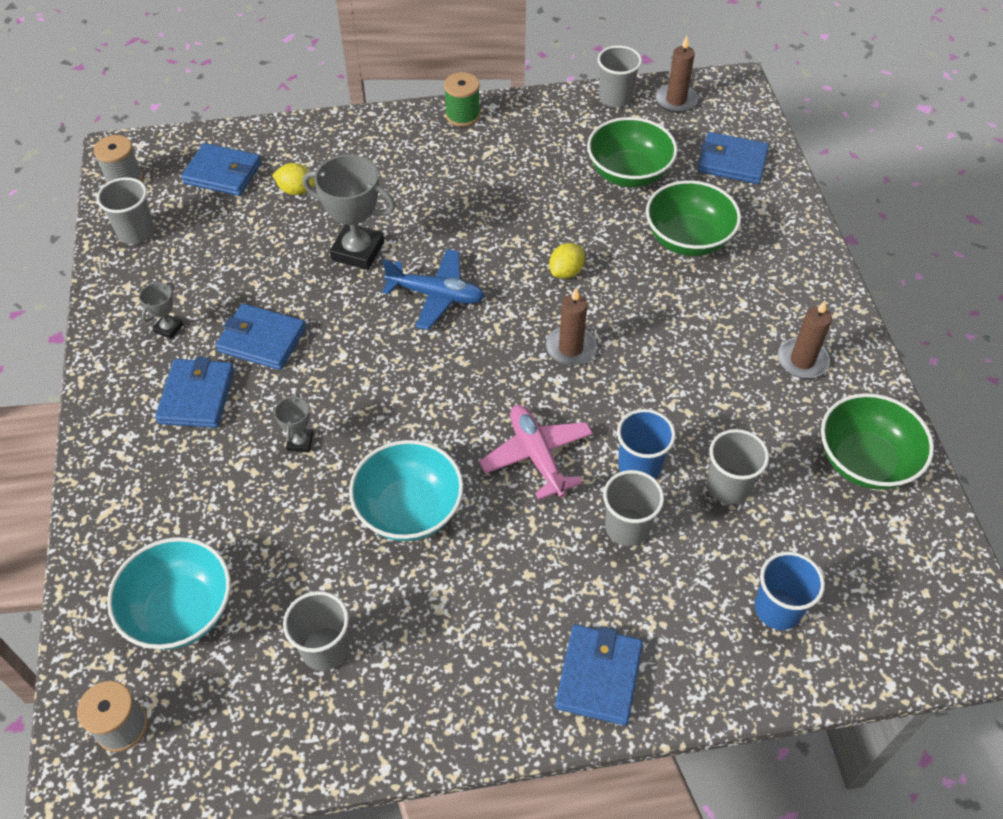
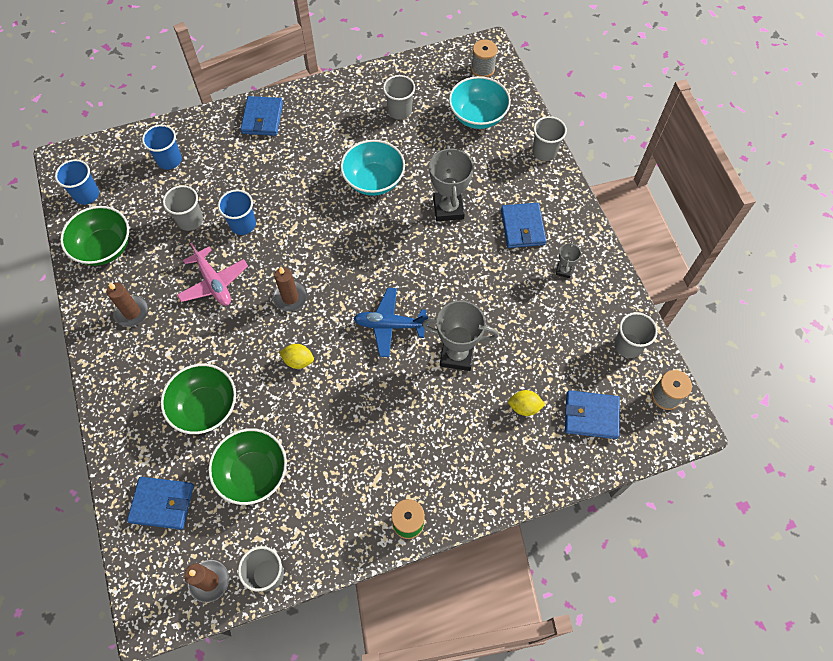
camera: 170 degrees right, 10 degrees up
(262, 340) = (498, 272): blue wallet -> none
(300, 442) = (448, 208): grey trophy -> grey trophy, size x2.04
(537, 456) = (305, 221): pink plane -> pink plane (214, 283)
(566, 272) = (298, 361): yellow lemon -> yellow lemon turned 75 degrees clockwise
(627, 527) = (249, 189): grey cup -> grey cup (544, 152)
(919, 561) = (86, 194): none -> blue cup

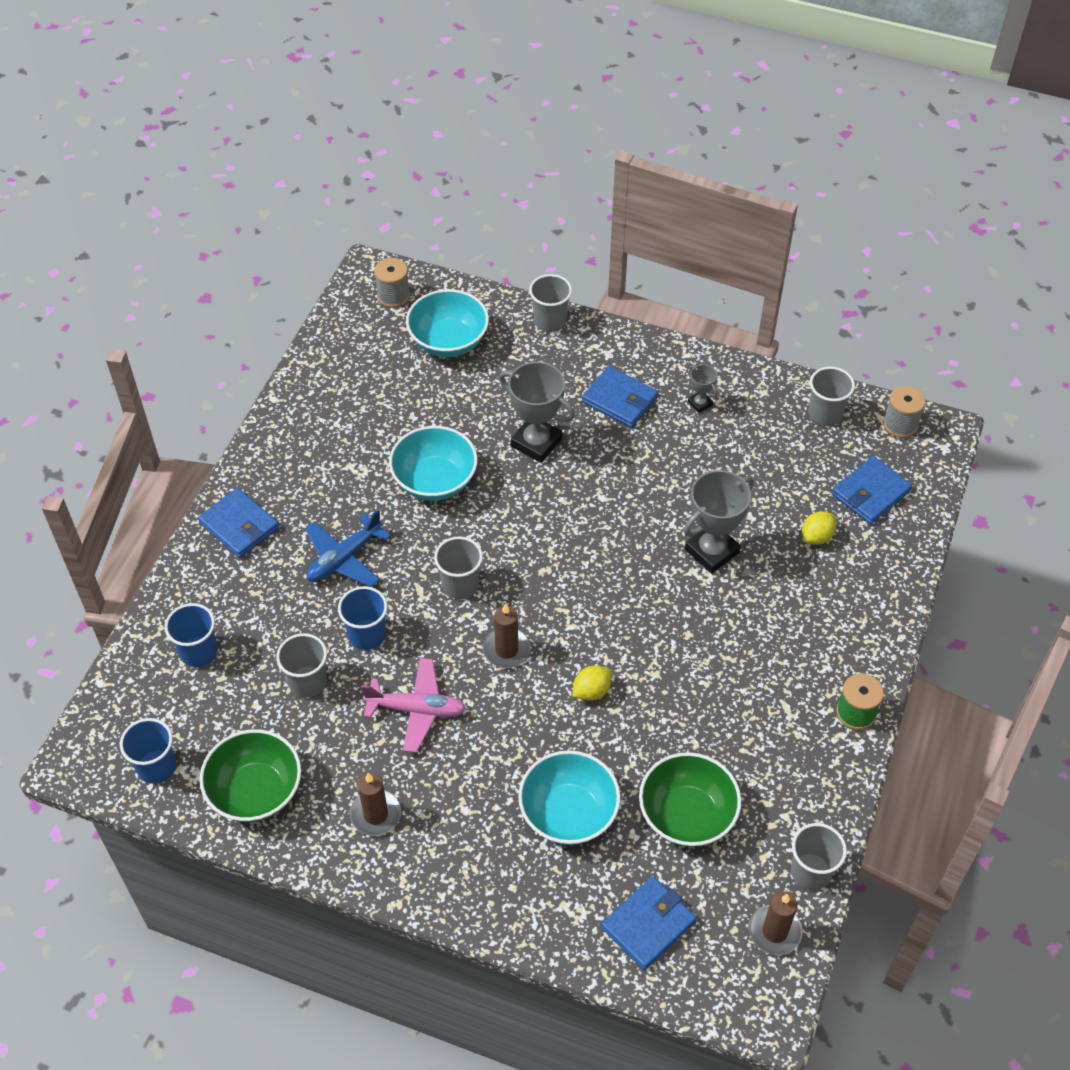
camera: 50 degrees left, 10 degrees down
(205, 407) = (568, 813): green bowl -> turquoise bowl
(390, 325) = (625, 584): blue plane -> blue plane (344, 558)
(399, 111) = (368, 399): grey cup -> grey cup (460, 585)

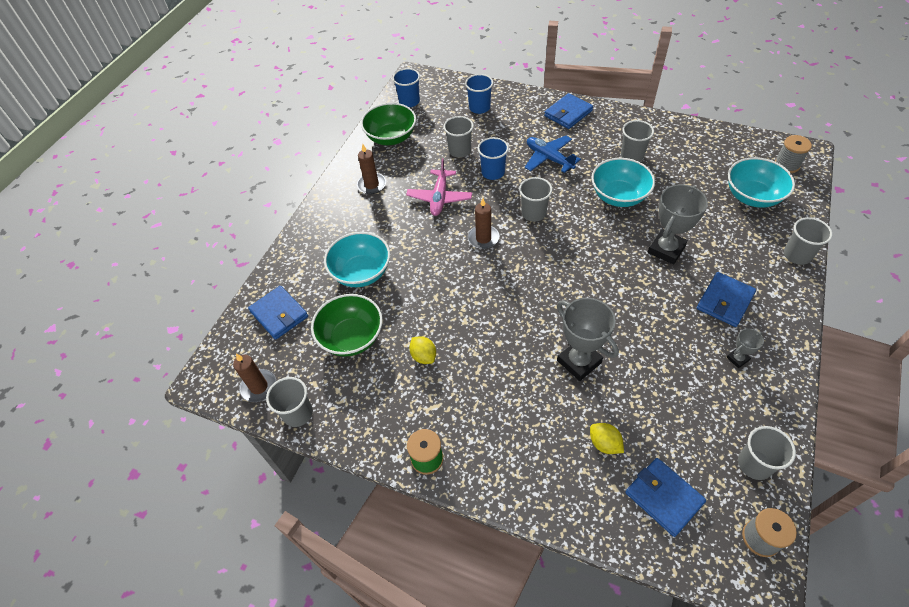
camera: 95 degrees right, 0 degrees up
(352, 456) = (632, 155): none -> grey cup
(591, 691) = (451, 284): yellow lemon -> yellow lemon (423, 356)

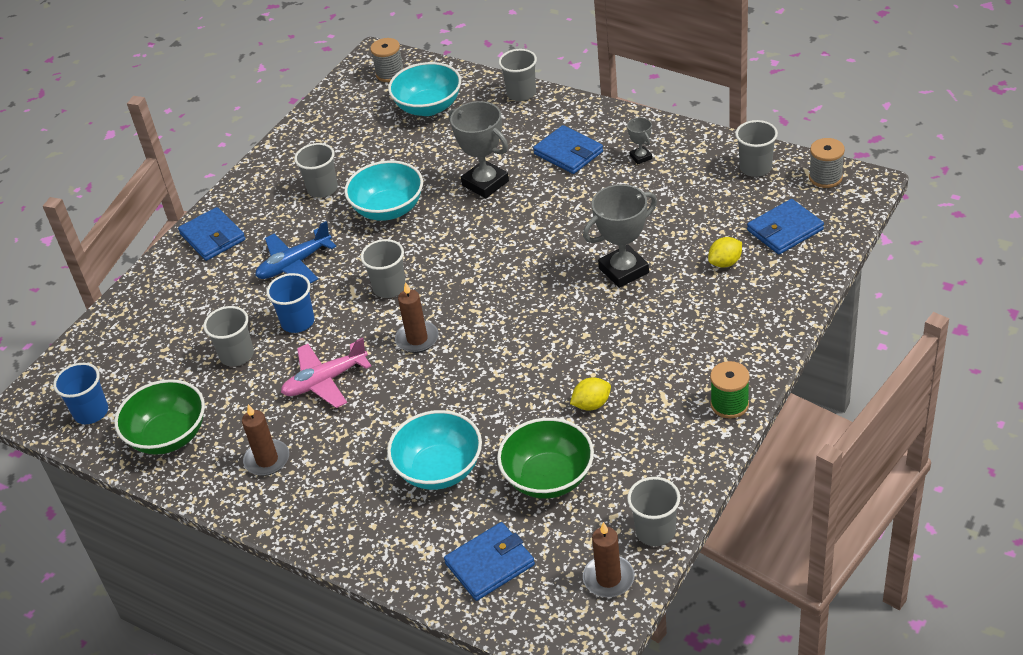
camera: 80 degrees left, 10 degrees down
(439, 198) = (325, 381): pink plane -> pink plane turned 135 degrees clockwise
(479, 108) = (151, 328): blue cup -> none

